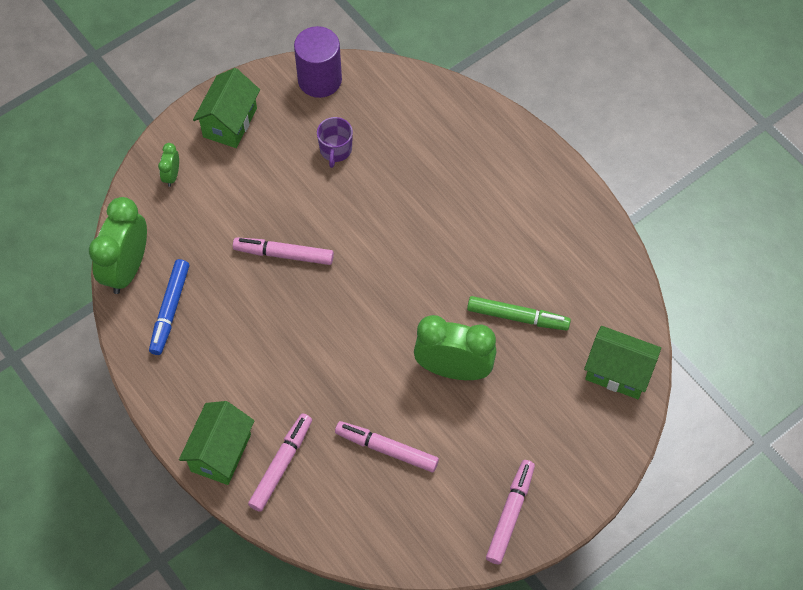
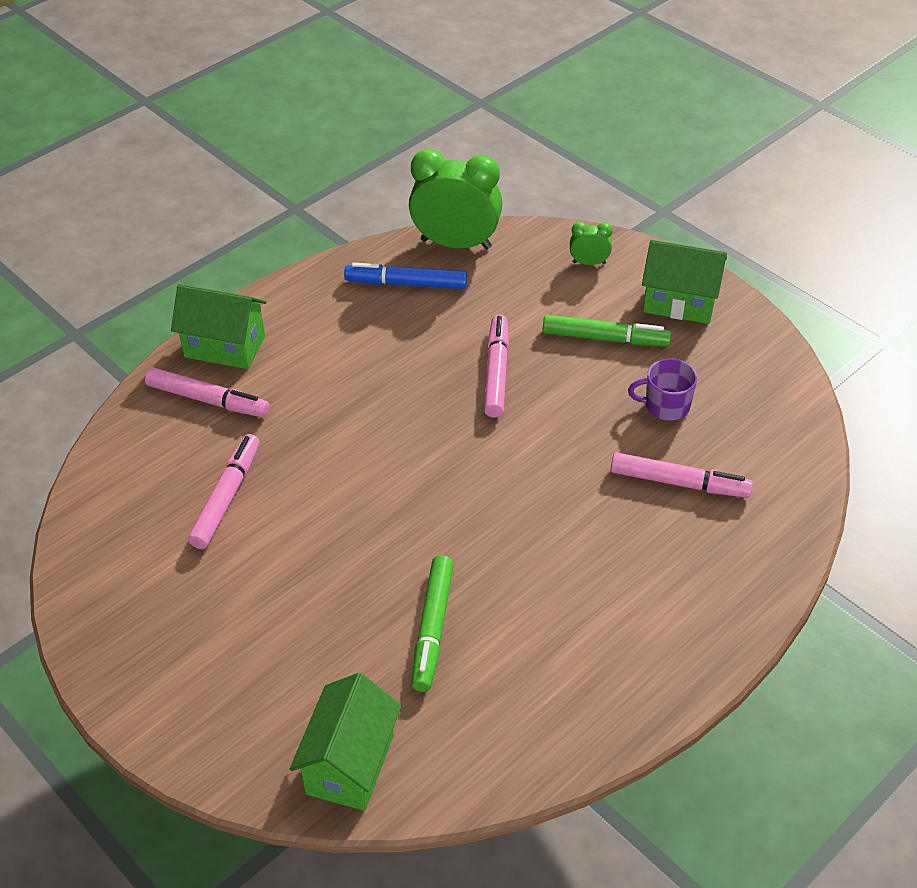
camera: 85 degrees right, 15 degrees down
(260, 177) = (605, 338): none -> green marker
(319, 80) = (774, 379): purple cylinder -> none
(453, 369) = (344, 558): green clock -> none
(510, 514) = (128, 637): pink marker -> pink marker (679, 483)

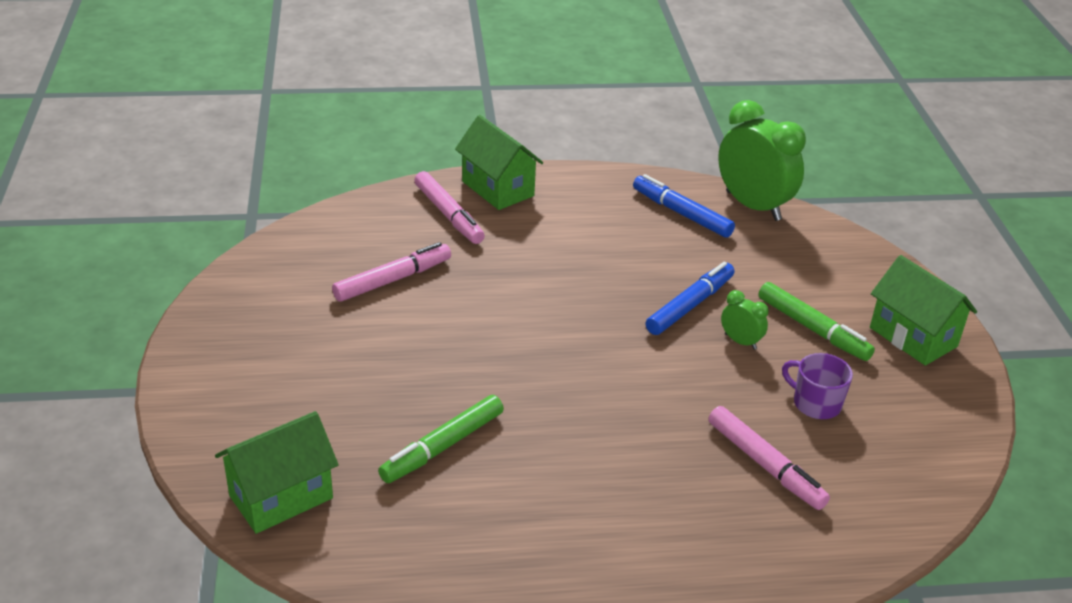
camera: 35 degrees right, 10 degrees down
(496, 372) = (690, 305): pink marker -> blue marker
(589, 263) = (857, 270): green clock -> green clock (740, 341)

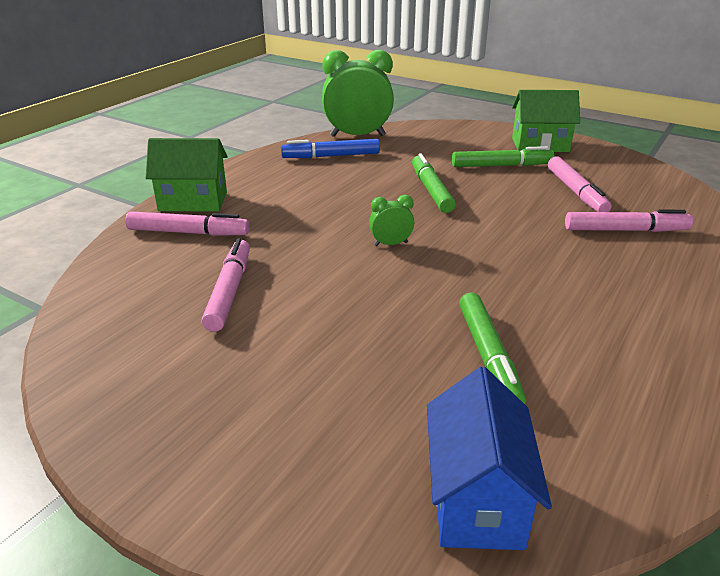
camera: 50 degrees left, 5 degrees down
(281, 497) = (477, 500): green house -> blue house
(690, 305) = (431, 190): blue marker -> green marker
(740, 341) = (488, 189): green clock -> green clock (391, 244)
(815, 403) = (576, 192): purple mug -> pink marker

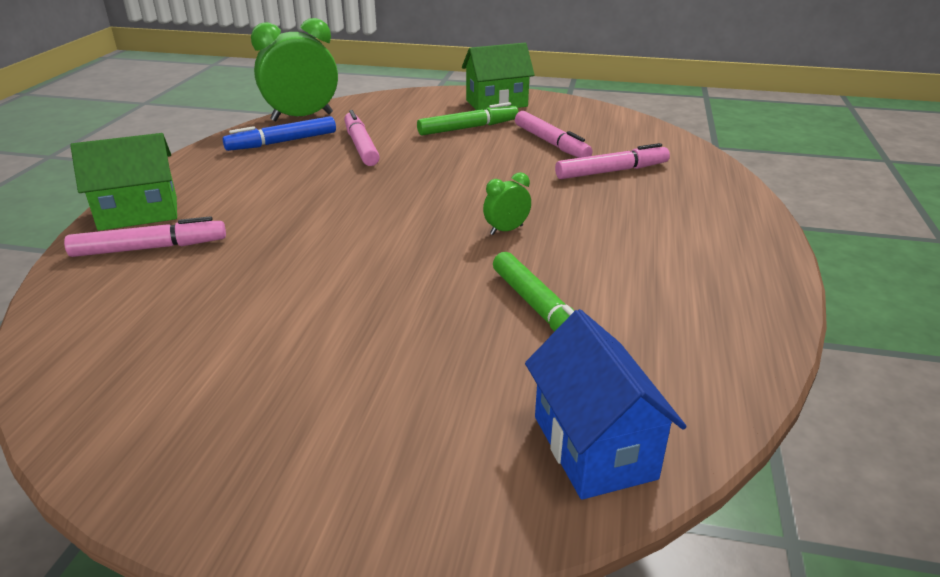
camera: 20 degrees left, 0 degrees up
(229, 291) = (233, 302): pink marker -> pink marker (361, 146)
(391, 244) = (391, 221): green clock -> green clock (506, 230)
(431, 190) = (408, 161): green marker -> none

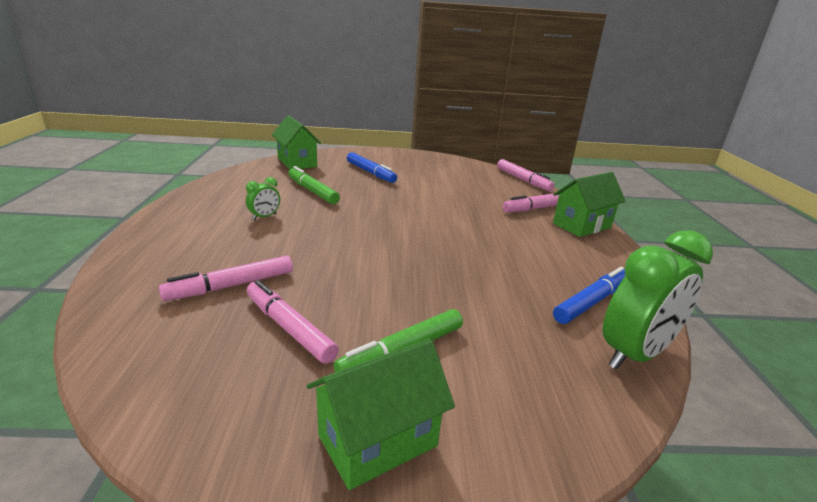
camera: 165 degrees right, 5 degrees down
(361, 146) = (505, 303): pink marker -> pink marker (523, 180)
(398, 379) = (370, 173): none -> blue marker
(506, 230) = (334, 226): green clock -> green clock (264, 217)
(594, 447) = (297, 162): blue house -> green house

